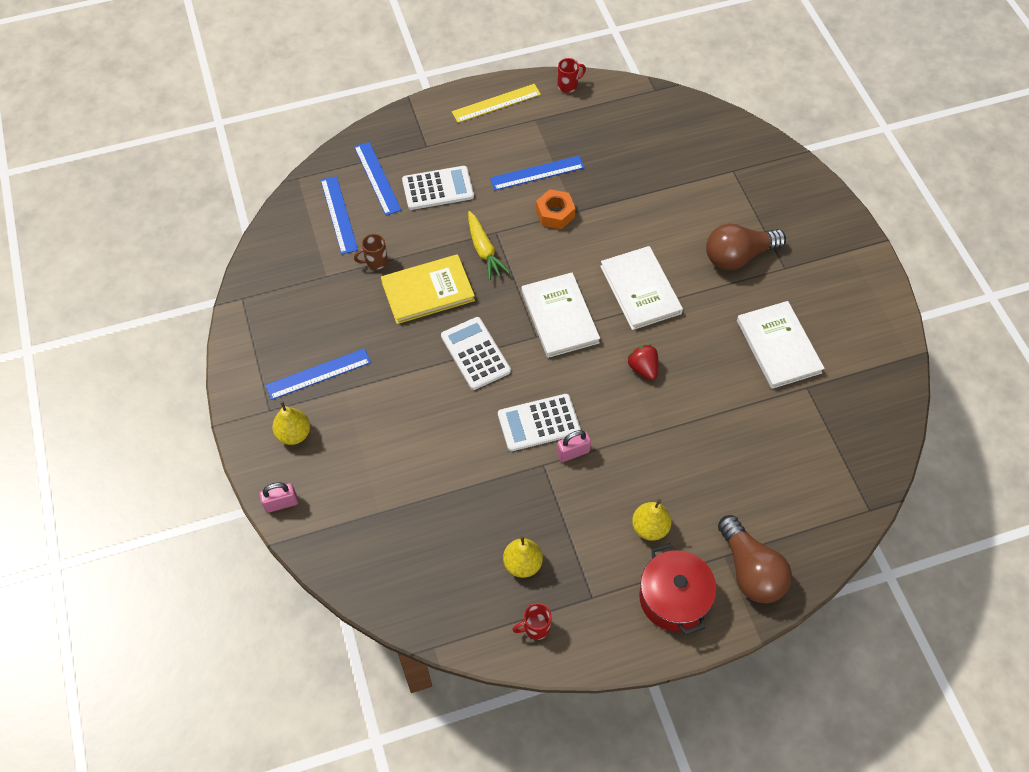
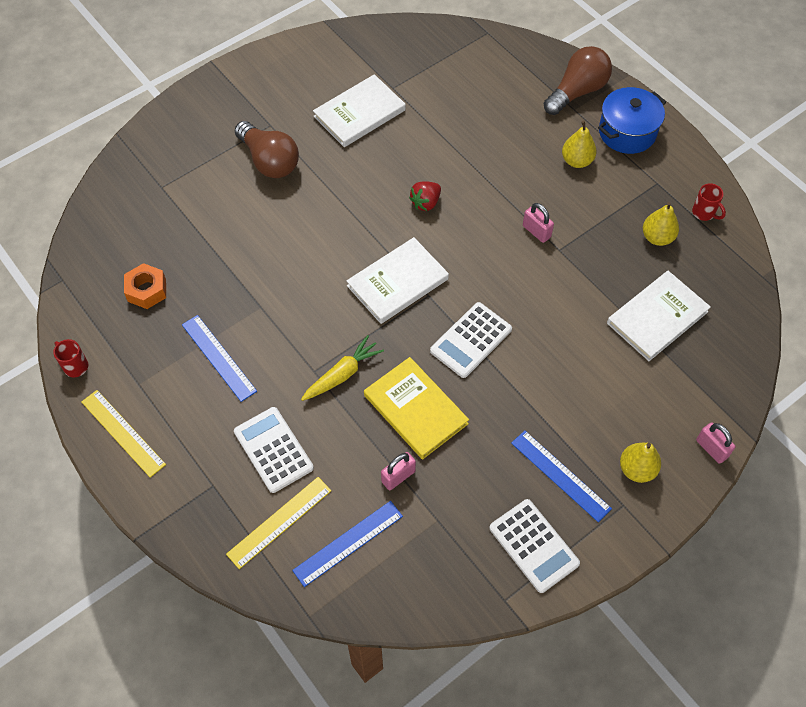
camera: 110 degrees left, 0 degrees up
(375, 261) = (398, 476): brown mug -> pink padlock
(377, 178) = (279, 522): blue ruler -> yellow ruler
(539, 423) = (520, 265): white calculator -> white calculator (534, 545)
(555, 214) = (270, 324): orange nut -> orange nut (147, 290)
(640, 290) = (338, 226): white book -> white book (657, 317)
(673, 598) = (627, 132): red pot -> blue pot

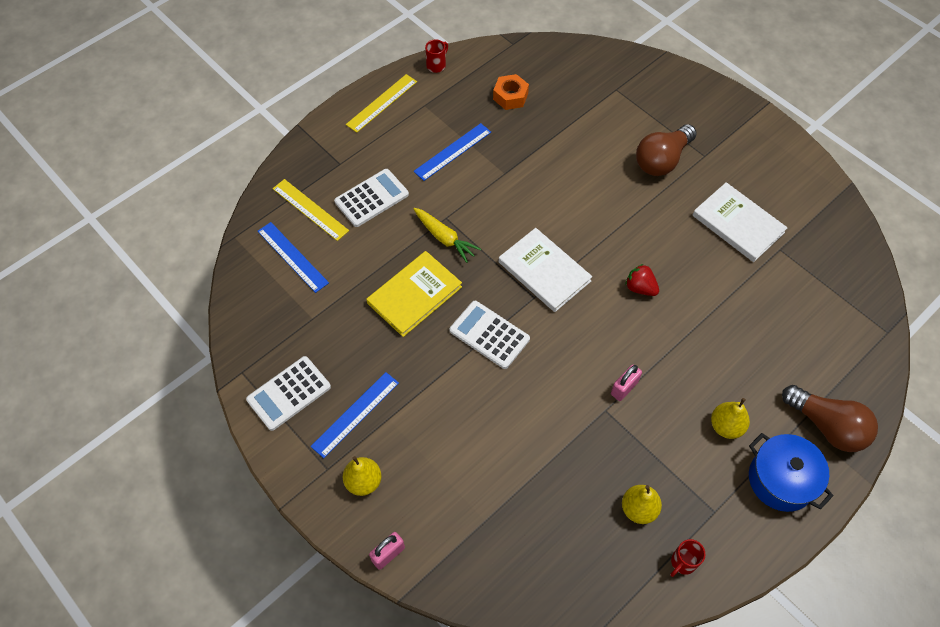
camera: 85 degrees right, 0 degrees up
(398, 476) = (351, 287): pink padlock -> none
(657, 317) = (536, 506): white book -> none

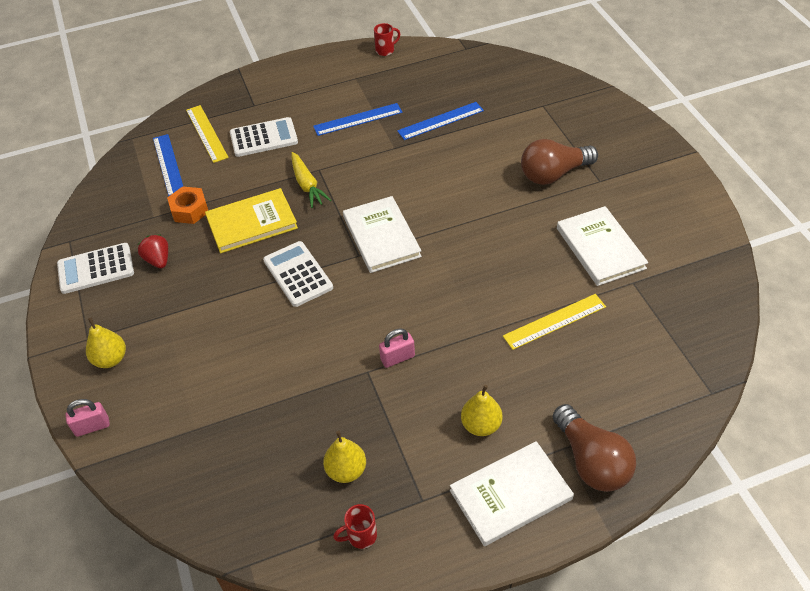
camera: 25 degrees right, 10 degrees down
(355, 414) = (139, 302): blue ruler -> blue ruler (440, 121)
(382, 103) = (319, 68): yellow ruler -> yellow ruler (554, 321)
(510, 96) = (438, 89): orange nut -> orange nut (190, 210)
(640, 288) = (466, 276): red strawberry -> red strawberry (158, 260)
(781, 480) = (510, 495): blue pot -> white book

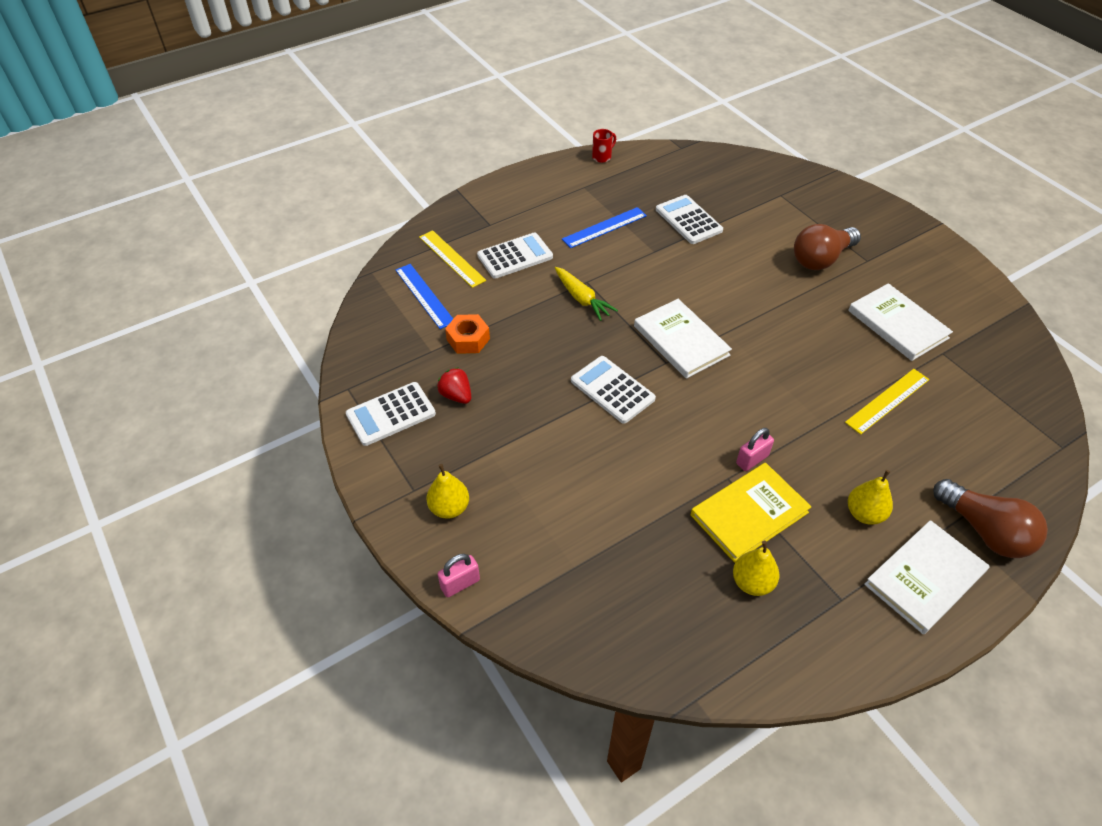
camera: 15 degrees left, 0 degrees up
(252, 223) = (540, 344): yellow book -> yellow book (749, 514)
(361, 536) = (797, 647): red mug -> none
(440, 121) = (688, 220): blue ruler -> white calculator

